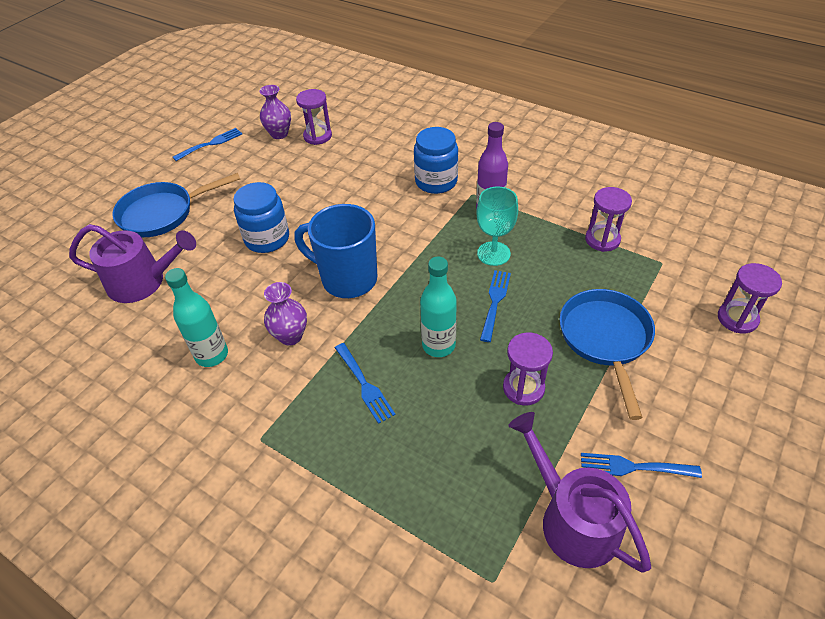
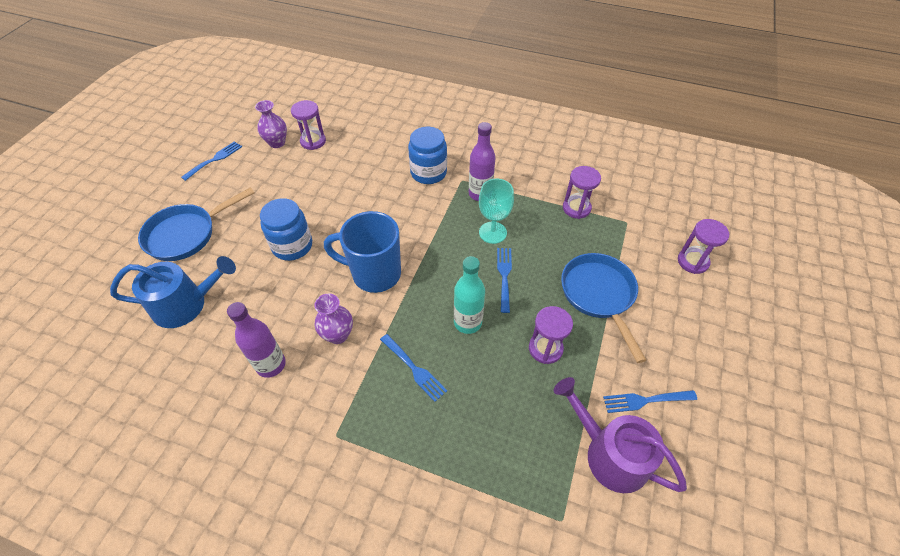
camera: 15 degrees left, 5 degrees up
(143, 282) = (185, 304): purple watering can -> blue watering can
(212, 355) = (271, 365): turquoise bottle -> purple bottle

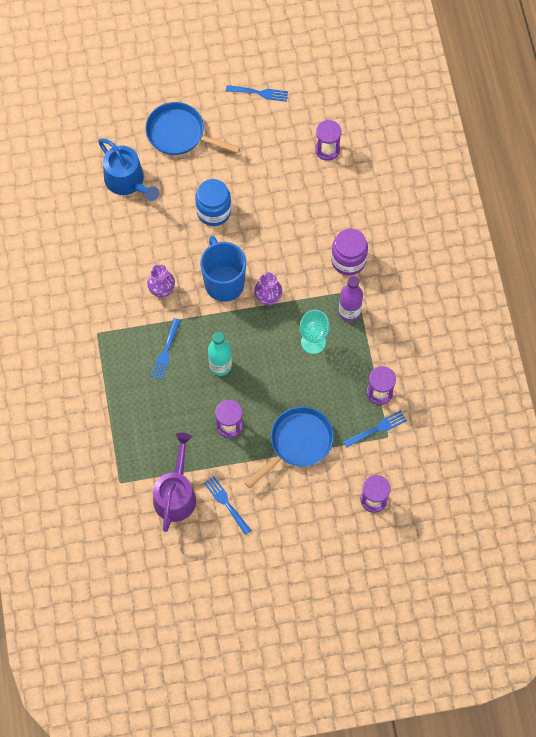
camera: 60 degrees right, 15 degrees up
(271, 365) = (118, 265): purple bottle -> none
(277, 143) = (307, 124): purple vase -> purple vase (268, 298)
(428, 173) = (348, 260): blue jar -> purple jar
(504, 276) = (275, 370): blue fork -> blue fork (377, 429)

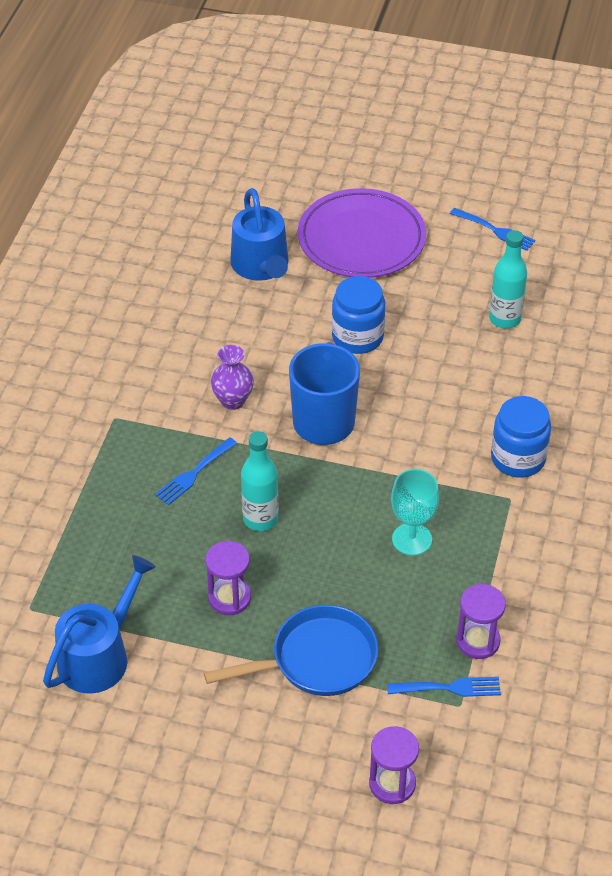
camera: 25 degrees right, 20 degrees down
(176, 494) = (99, 656): purple watering can -> blue watering can
(179, 134) = (361, 239): blue pan -> purple plate
(226, 503) = (165, 697): blue fork -> none
(268, 298) = (376, 462): purple vase -> none
(296, 161) = (505, 319): none -> turquoise bottle
(327, 149) = (556, 321): purple hourglass -> none
(348, 260) = (518, 458): purple jar -> blue jar
(349, 312) = (485, 522): purple bottle -> none

